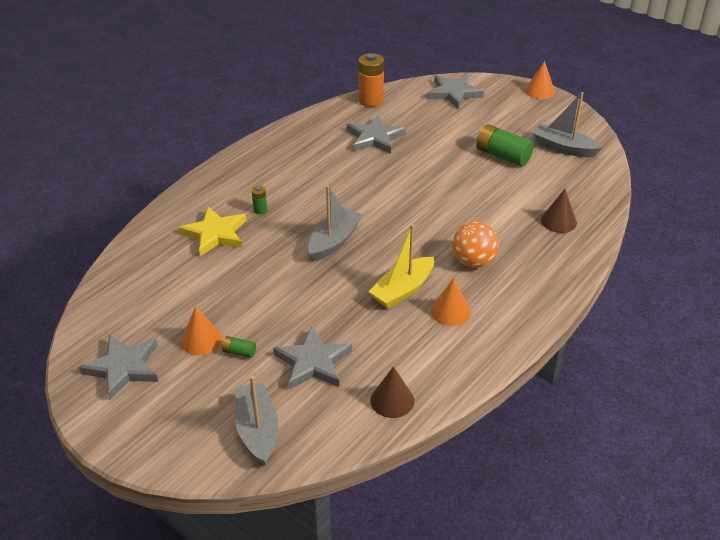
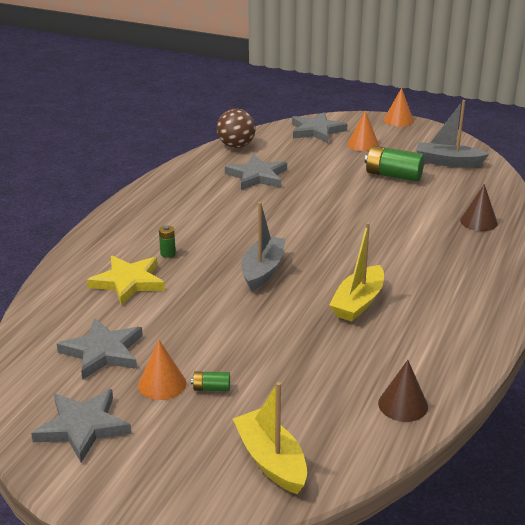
camera: 15 degrees left, 10 degrees down
(257, 430) = (271, 461): grey boat -> yellow boat
(313, 362) = (298, 384): grey star -> grey star (103, 352)
(371, 100) = (236, 146): orange battery -> brown ball
(450, 311) = (417, 314): orange cone -> orange cone (363, 144)
(473, 261) = (416, 267): orange ball -> none

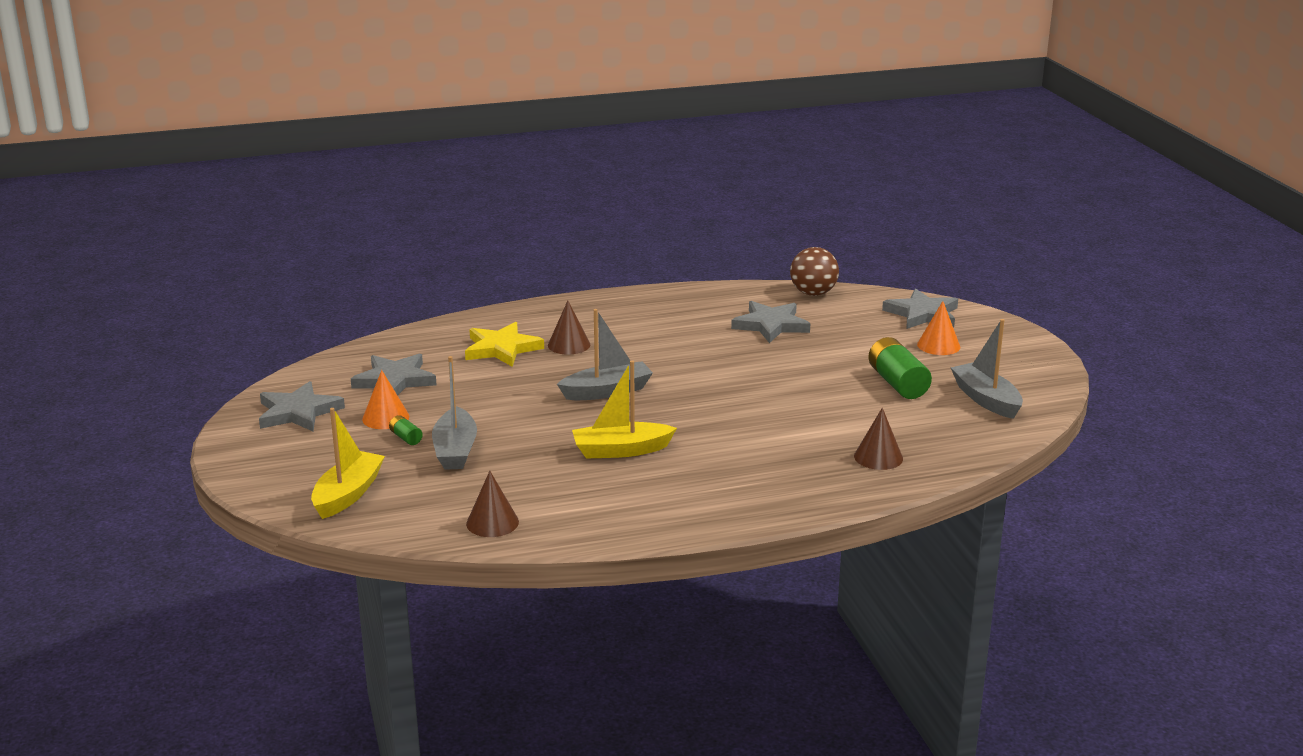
camera: 50 degrees right, 5 degrees down
(168, 253) = (569, 345): green battery -> brown cone
(265, 373) = (455, 450): none -> grey boat
(398, 120) = (1037, 342): orange cone -> none

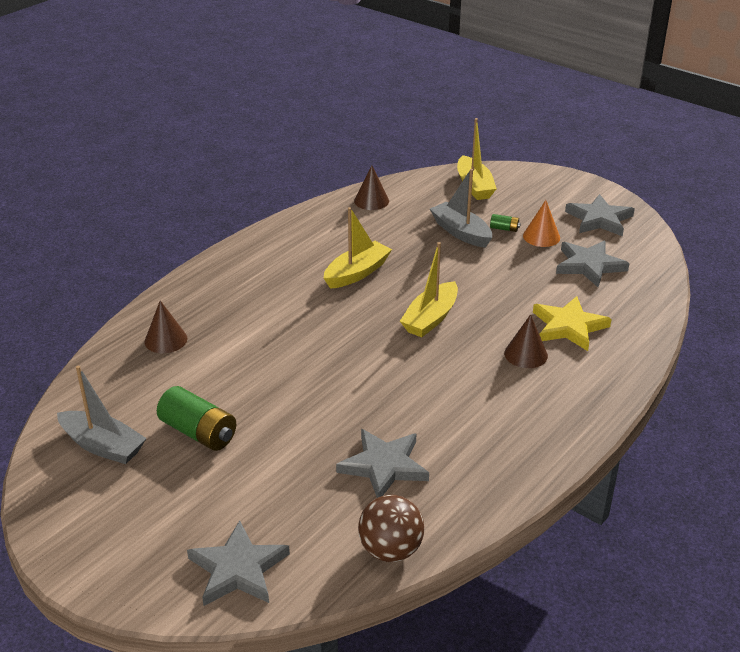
camera: 145 degrees right, 10 degrees up
(607, 391) = (430, 318): grey boat -> yellow boat
(938, 345) = (189, 513): orange cone -> none

